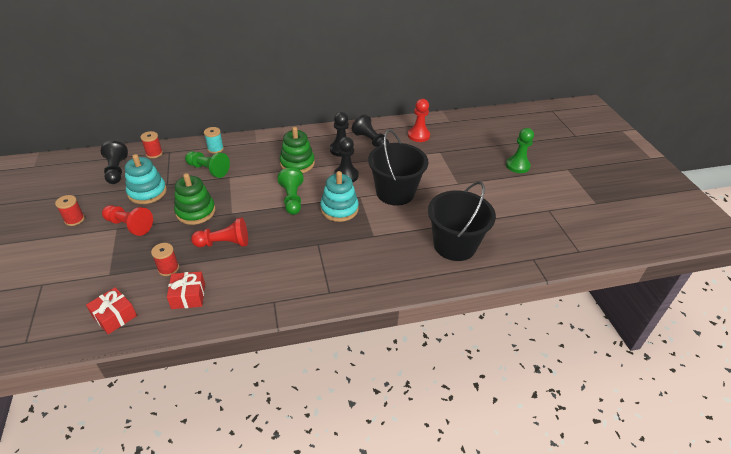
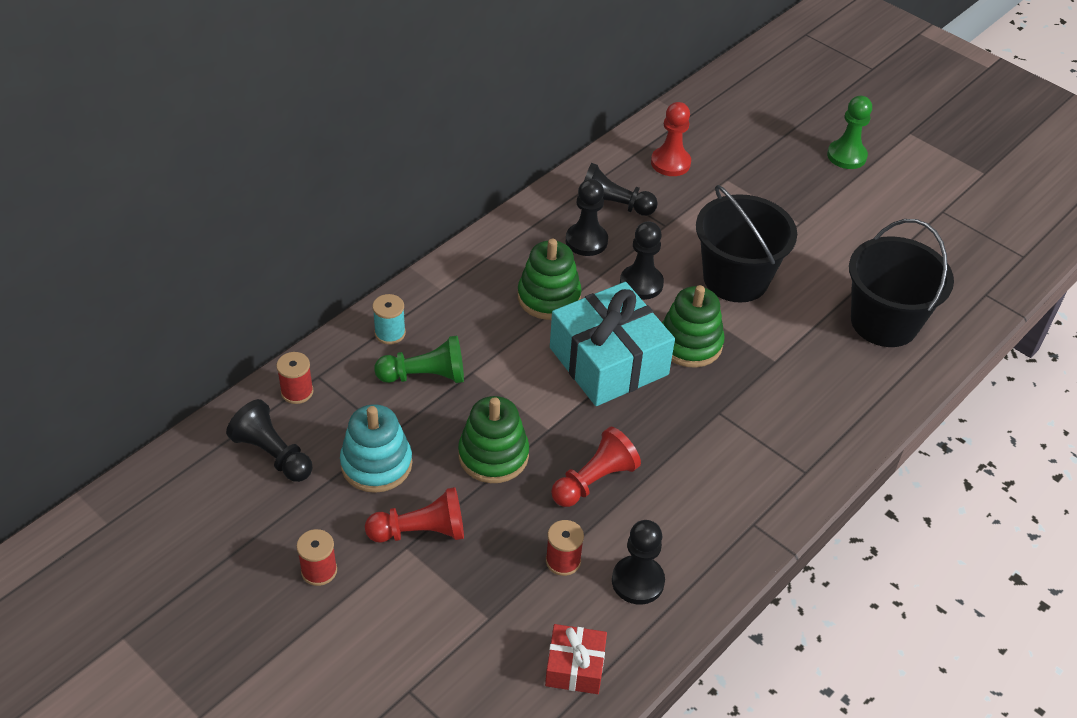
camera: 35 degrees left, 5 degrees up
(188, 296) = (637, 581): red gift -> black pawn
(292, 199) = (608, 361): green pawn -> turquoise gift
(339, 209) = (690, 343): turquoise stacking toy -> green stacking toy

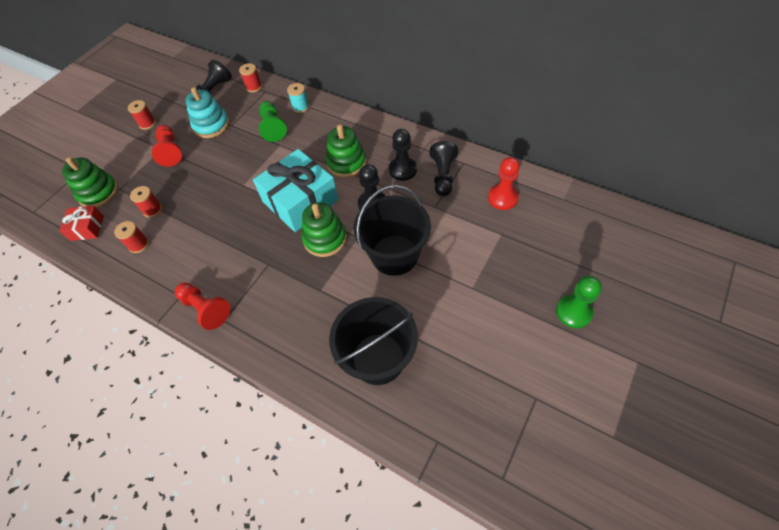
camera: 85 degrees right, 10 degrees up
(493, 455) = (221, 166): green stacking toy -> green stacking toy (98, 193)
(594, 480) = (207, 212): red pawn -> red pawn (205, 309)
(637, 581) = (138, 245): black pawn -> red spool

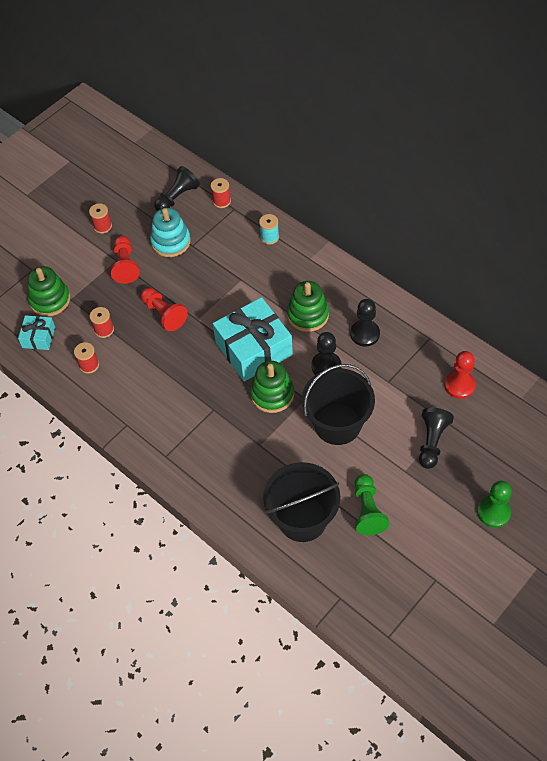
camera: 10 degrees right, 0 degrees up
(87, 228) = (39, 337): red gift -> turquoise gift
(205, 309) = (149, 442): red pawn -> red pawn (164, 314)
(273, 127) = (236, 257): green pawn -> green pawn (367, 510)
(443, 176) = (405, 349): black pawn -> black pawn (432, 442)

